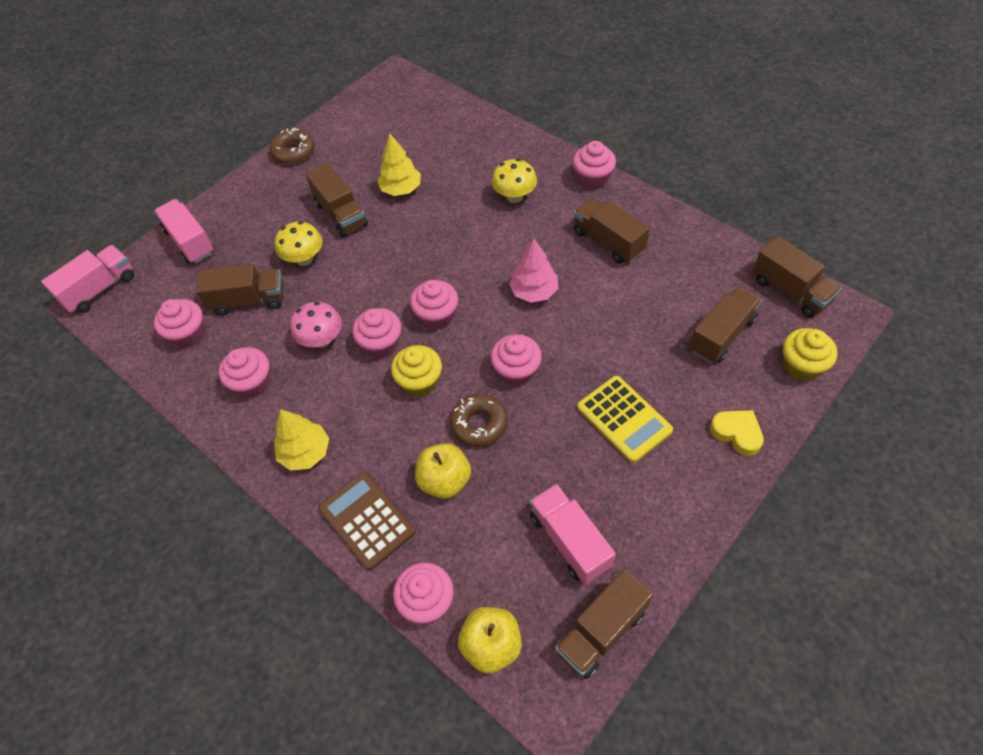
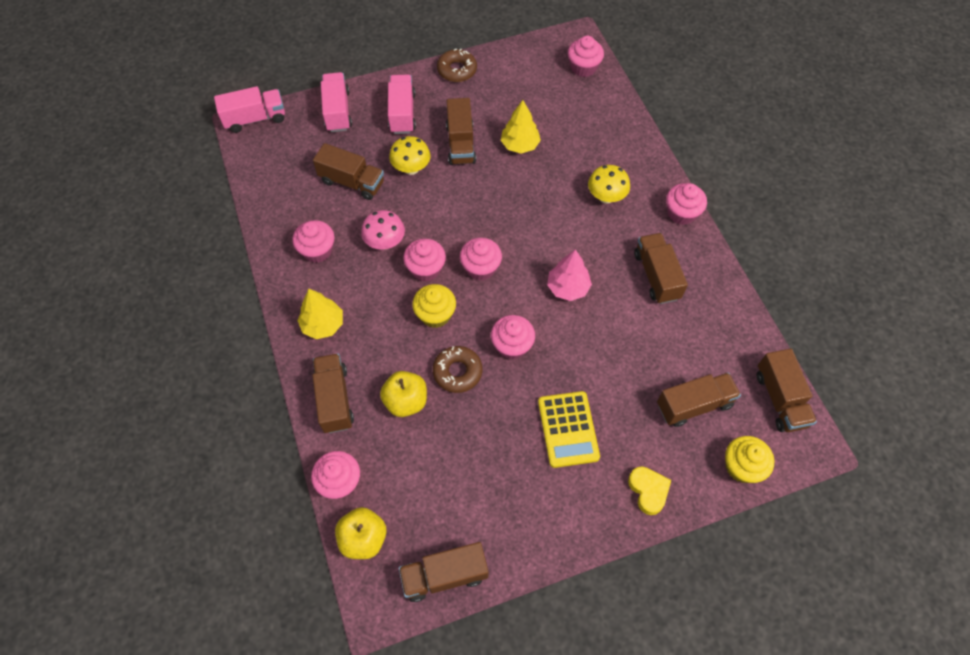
camera: 25 degrees right, 5 degrees up
(188, 334) = (295, 187): pink cupcake -> pink cupcake (583, 67)
(367, 520) = (334, 399): brown calculator -> brown truck
(569, 540) = (465, 498): pink truck -> pink truck (402, 113)

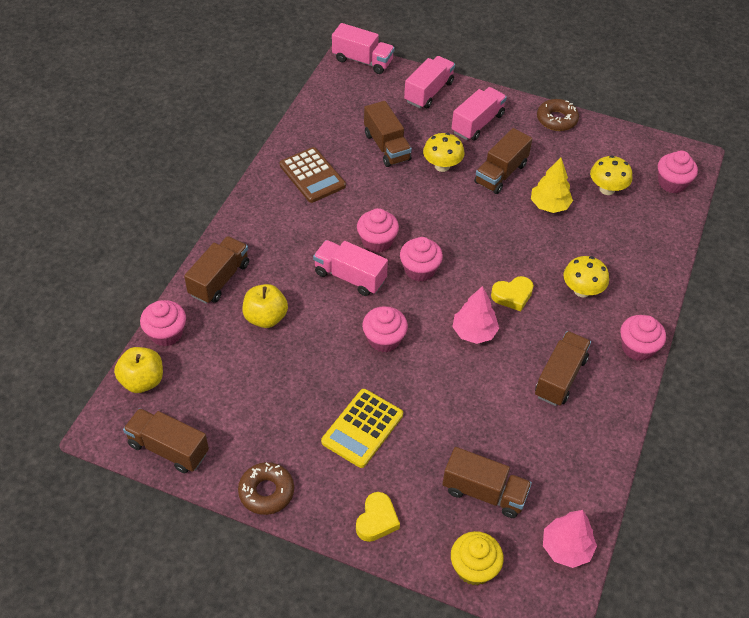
camera: 40 degrees right, 10 degrees down
(317, 250) = (312, 175): pink cupcake -> brown calculator
(323, 324) = (263, 226): yellow tree -> none
(385, 242) = (366, 203): pink mushroom -> none
(435, 314) = (350, 277): yellow cupcake -> pink truck
(457, 372) = (323, 326): brown donut -> brown donut (266, 492)
(546, 103) = (607, 189): none -> yellow mushroom
(565, 237) = (512, 295): none -> yellow heart
(780, 399) = (566, 548): brown truck -> pink tree

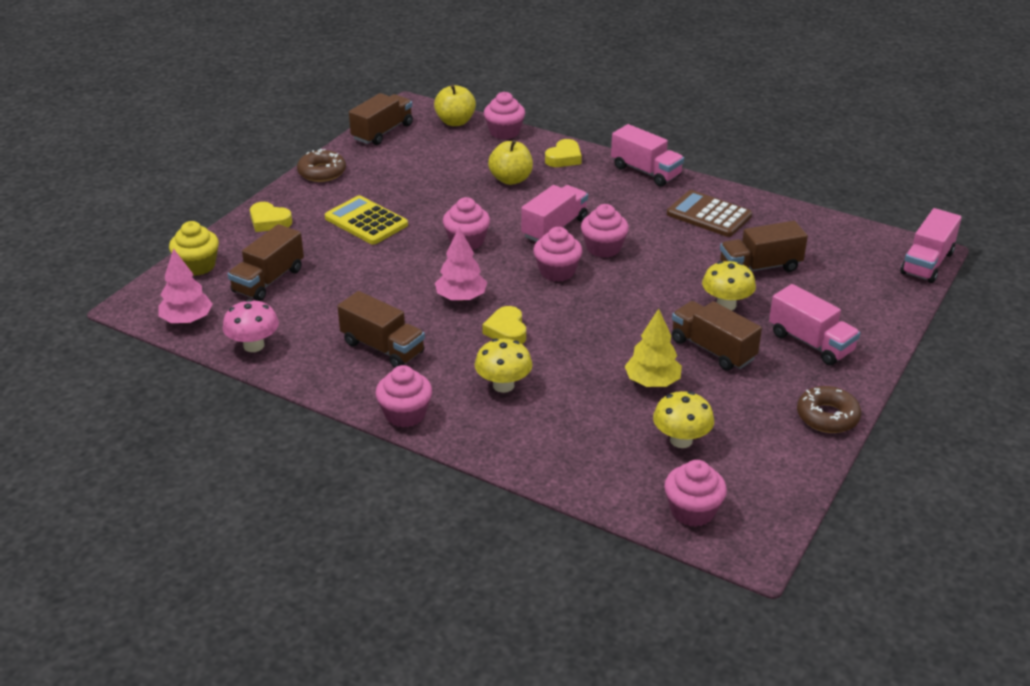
camera: 100 degrees right, 15 degrees down
(219, 279) = (564, 158): brown truck -> yellow heart
(312, 175) = (709, 215): brown calculator -> brown calculator turned 60 degrees clockwise
(429, 92) = (871, 309): pink truck -> pink truck (646, 171)
(587, 478) = (254, 345): none -> pink mushroom

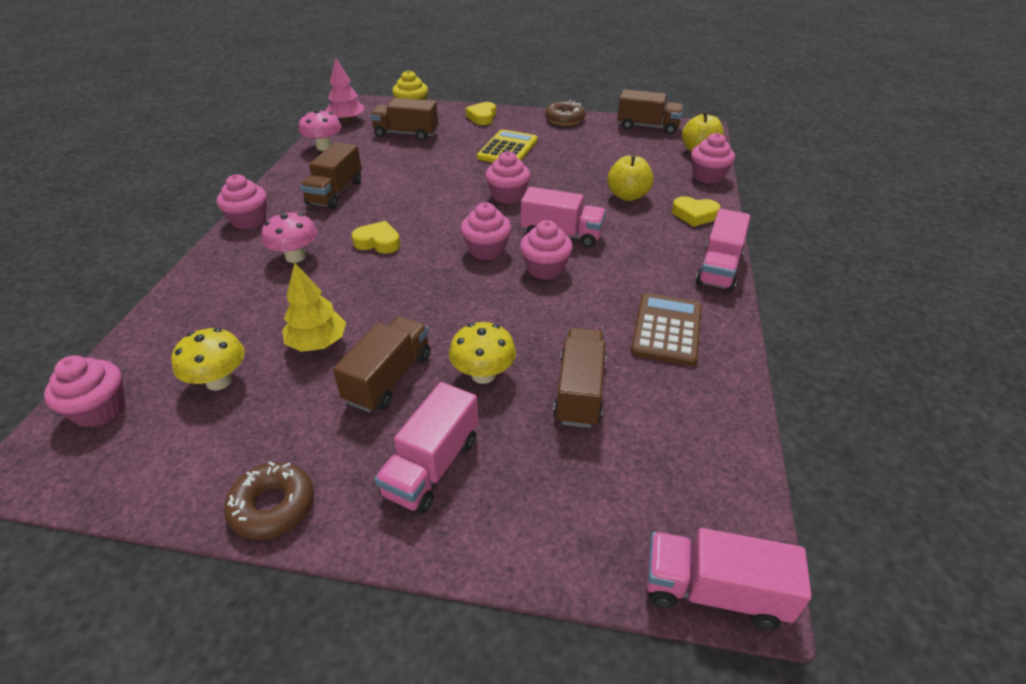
camera: 70 degrees right, 5 degrees up
(461, 297) = (419, 211): pink tree -> none
(503, 385) = (295, 257): yellow mushroom -> pink mushroom
(506, 331) = (378, 242): yellow heart -> yellow heart turned 45 degrees clockwise
(760, 267) = (579, 391): brown truck -> brown truck turned 45 degrees clockwise

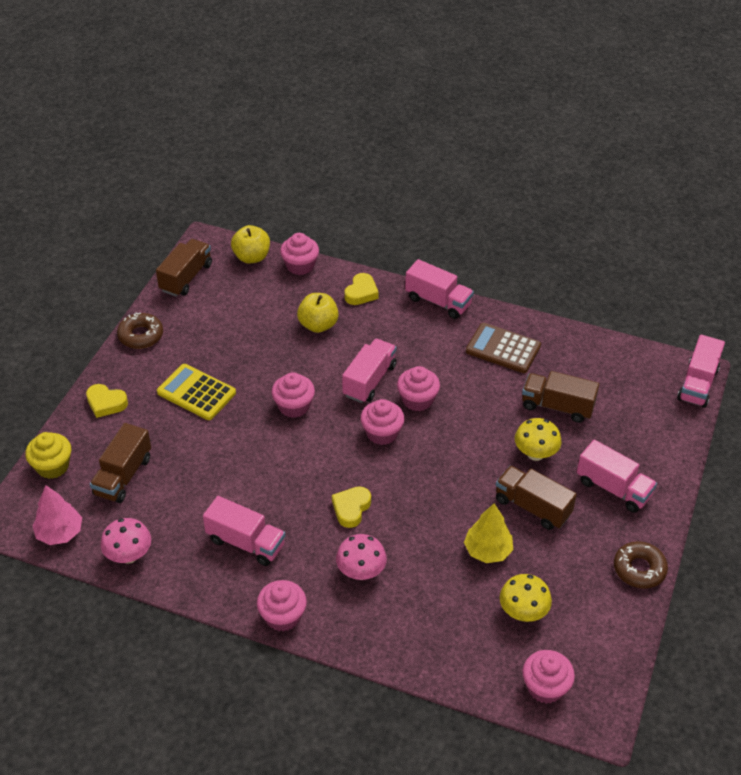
camera: 80 degrees left, 5 degrees up
(335, 193) = (246, 543): brown truck -> pink truck

